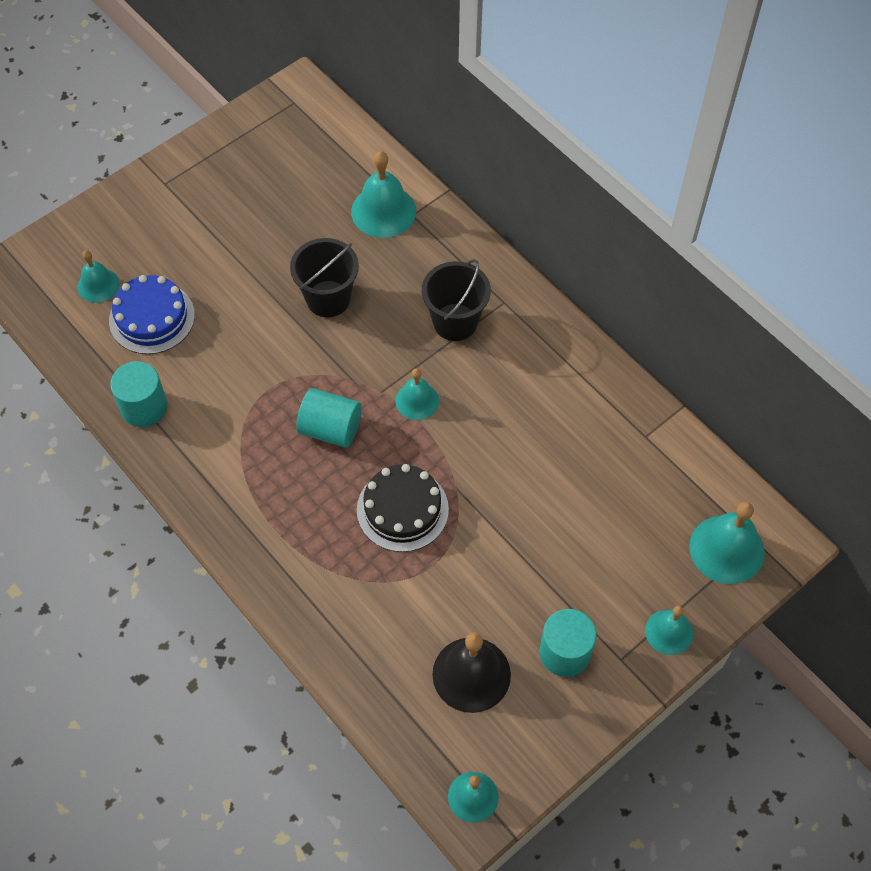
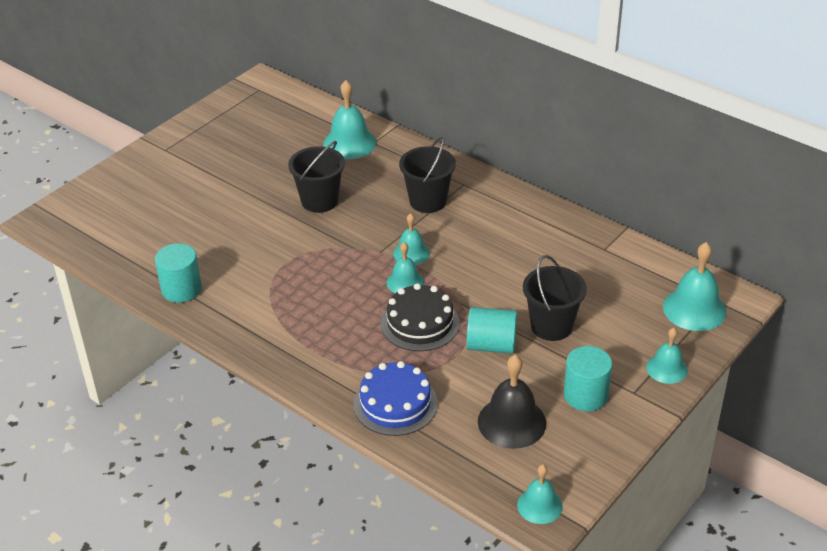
camera: 10 degrees left, 20 degrees down
(98, 285) = (123, 218): turquoise bell -> turquoise bell (405, 282)
(152, 318) = (174, 232): blue cake -> blue cake (395, 403)
(330, 429) = (344, 281): turquoise cylinder -> turquoise cylinder (491, 345)
(552, 543) = (551, 326): none -> black bucket

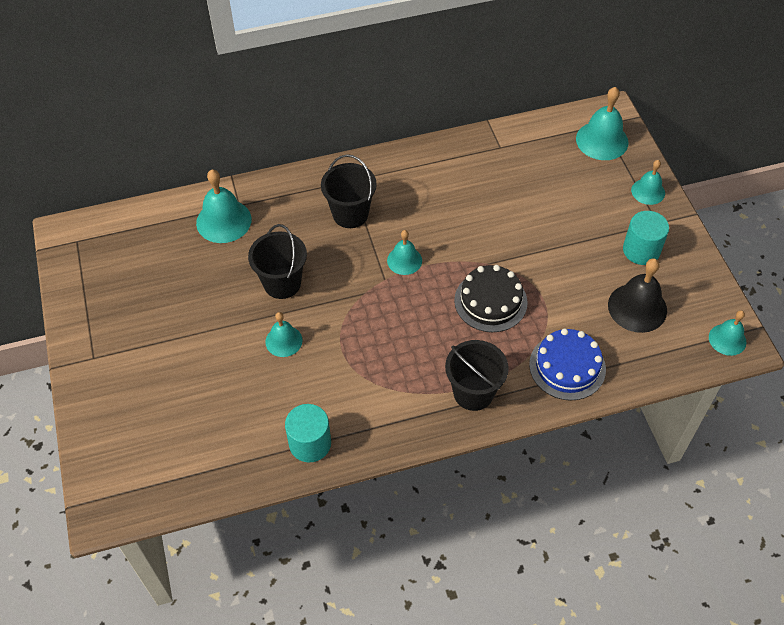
camera: 55 degrees left, 15 degrees up
(405, 282) = (435, 284): turquoise bell -> turquoise bell (283, 341)
(491, 345) = (549, 272): turquoise cylinder -> none
(551, 326) = (557, 226): black bucket -> black bucket (473, 393)

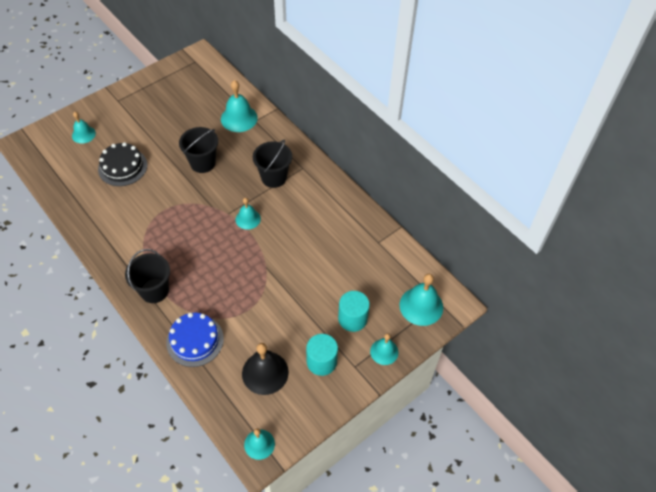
camera: 65 degrees right, 0 degrees up
(283, 341) = (159, 179): turquoise bell -> turquoise bell (83, 134)
(310, 443) = (90, 218): turquoise cylinder -> turquoise cylinder (352, 318)
(490, 301) = (233, 278): black cake -> black cake (122, 167)

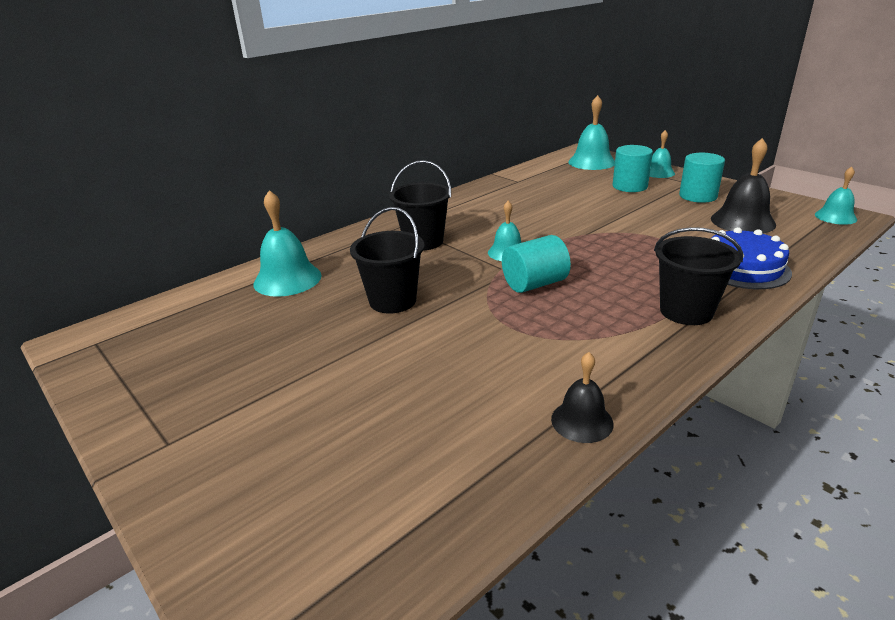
camera: 90 degrees left, 25 degrees down
(83, 134) = (280, 488): turquoise bell -> none
(86, 225) = (582, 421): none -> black bell
(122, 167) = (402, 395): black cake -> none
(204, 227) = (534, 284): none -> turquoise cylinder

